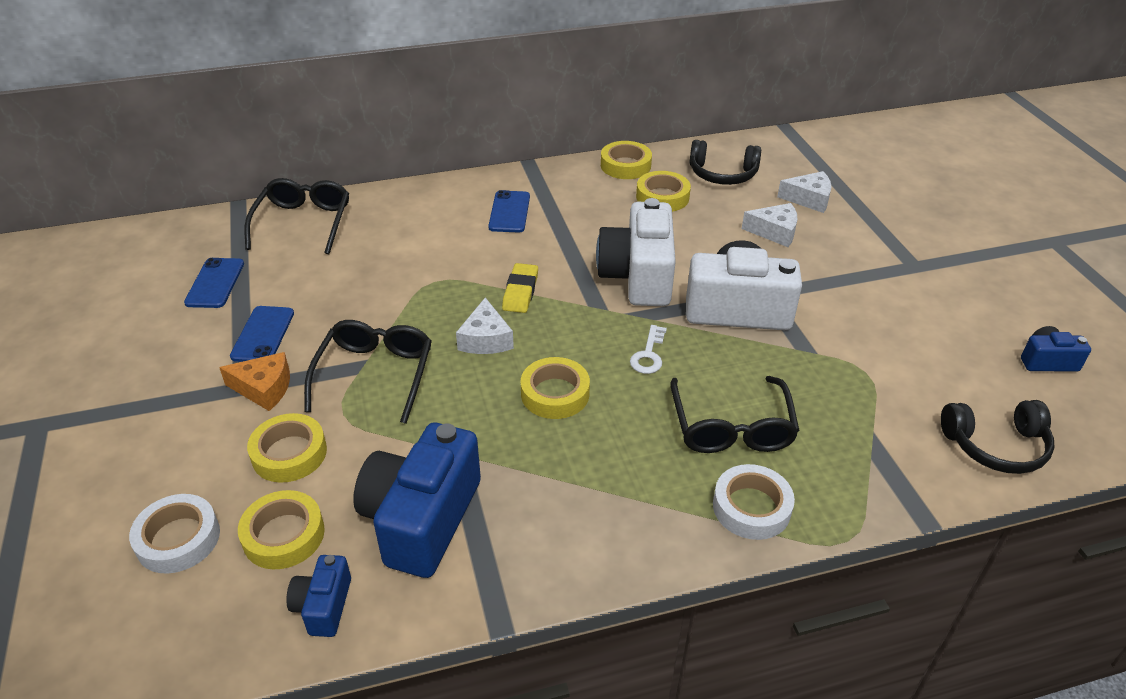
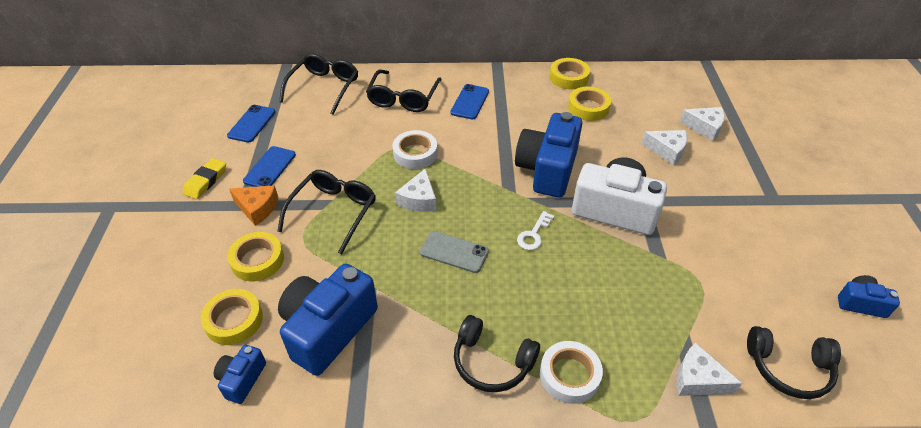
camera: 15 degrees right, 5 degrees up
(178, 539) = (167, 307): white tape -> white tape (415, 153)
(520, 292) = (456, 166): yellow eraser -> yellow eraser (206, 181)
(555, 394) = (454, 252): yellow tape -> grey phone
(638, 276) = (547, 169): white camera -> blue camera
(722, 174) = (642, 96): black headphones -> black headphones (492, 362)
(731, 427) = (577, 306): black glasses -> black glasses (403, 98)
(901, 479) = (698, 379): none -> white cheese

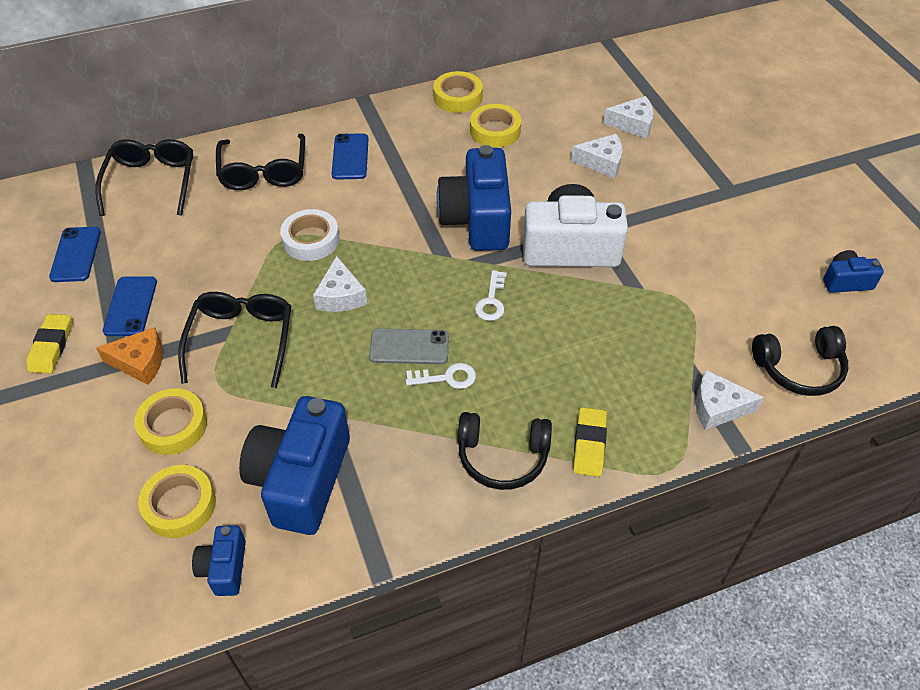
camera: 20 degrees left, 5 degrees up
(473, 284) = (447, 377): none -> white key
(569, 375) = (589, 444): white tape -> yellow eraser

